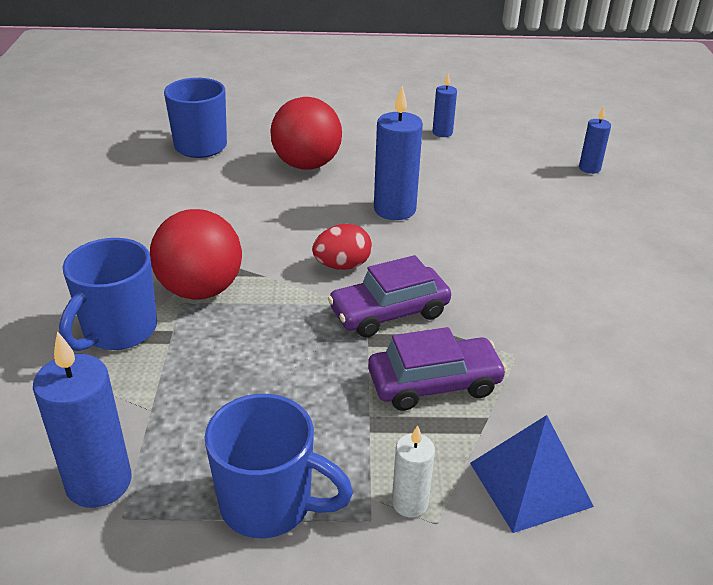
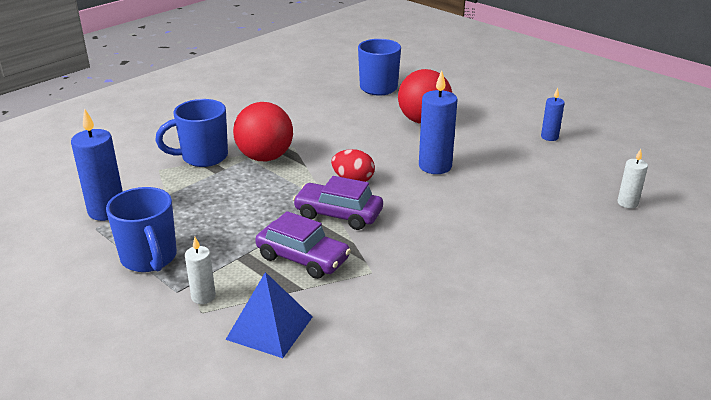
camera: 45 degrees right, 5 degrees down
(589, 168) = (627, 203): blue candle -> white candle

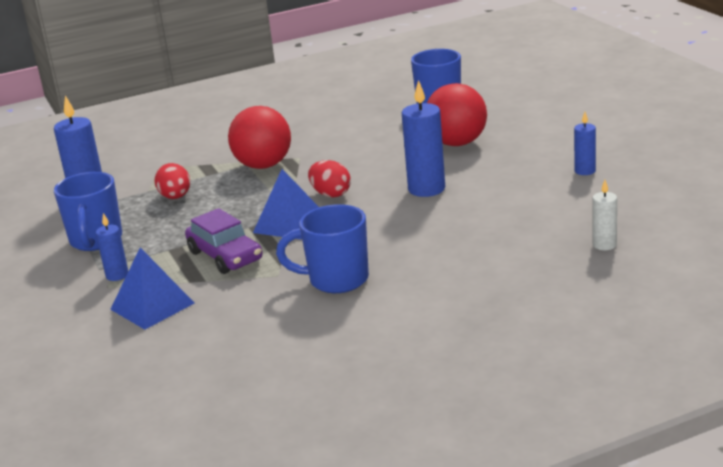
camera: 25 degrees right, 5 degrees down
(201, 199) = (175, 197): none -> red egg
(203, 157) = (206, 160): blue mug -> blue mug (336, 280)
(203, 296) = (117, 275): white candle -> blue candle
(338, 214) = (289, 223): purple car -> blue pyramid

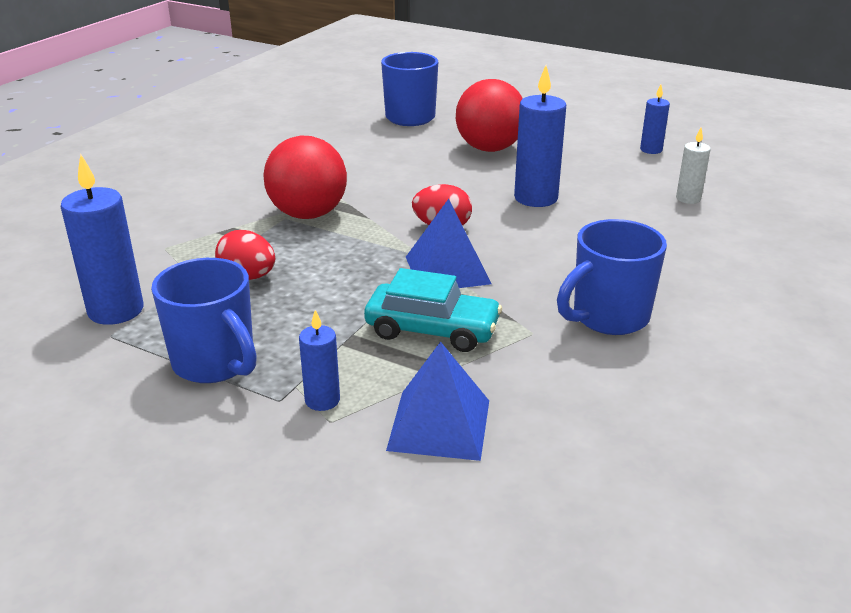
camera: 40 degrees left, 5 degrees up
(225, 256) = (432, 329): purple car -> turquoise car
(604, 245) = (785, 210): white candle -> white candle (688, 199)

